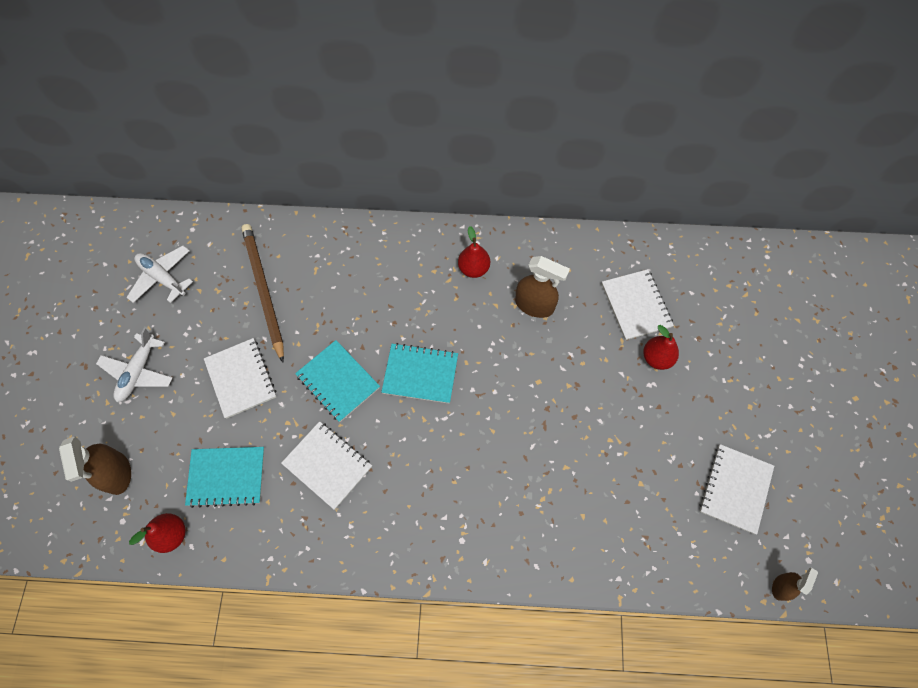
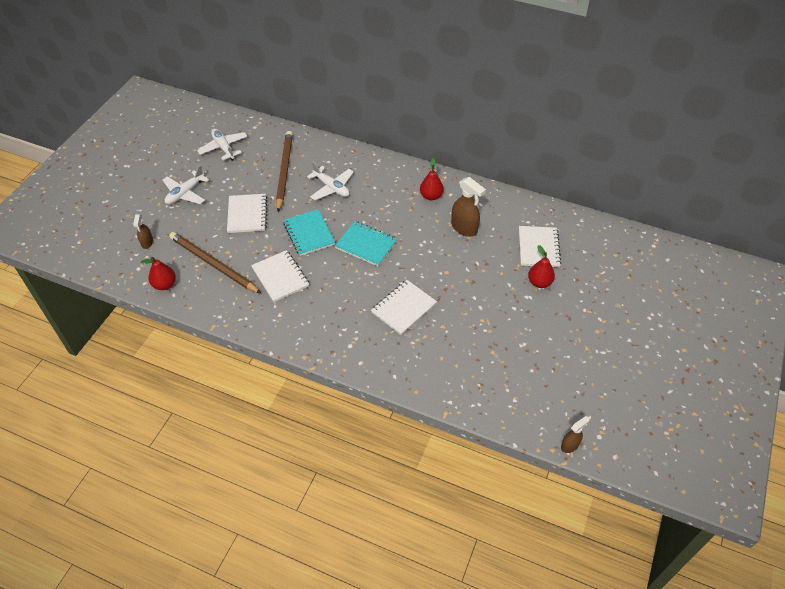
camera: 20 degrees right, 15 degrees down
(117, 474) = (147, 243): brown spray bottle -> brown spray bottle, size x0.58
(227, 477) = (213, 264): turquoise notebook -> brown pencil
(338, 297) = (331, 187): none -> white plane
(735, 489) = (562, 376): white notebook -> white notebook (403, 308)

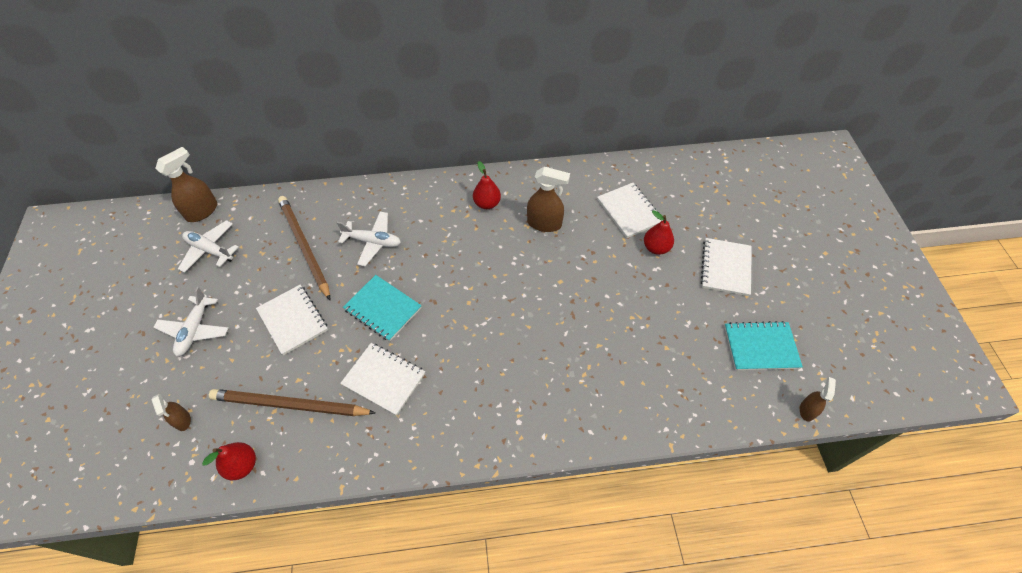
camera: 30 degrees left, 5 degrees up
(234, 121) = (202, 211): none -> brown spray bottle
(366, 245) = (456, 291): turquoise notebook -> turquoise notebook (761, 347)
(403, 308) = (545, 345): white notebook -> white notebook (725, 268)

